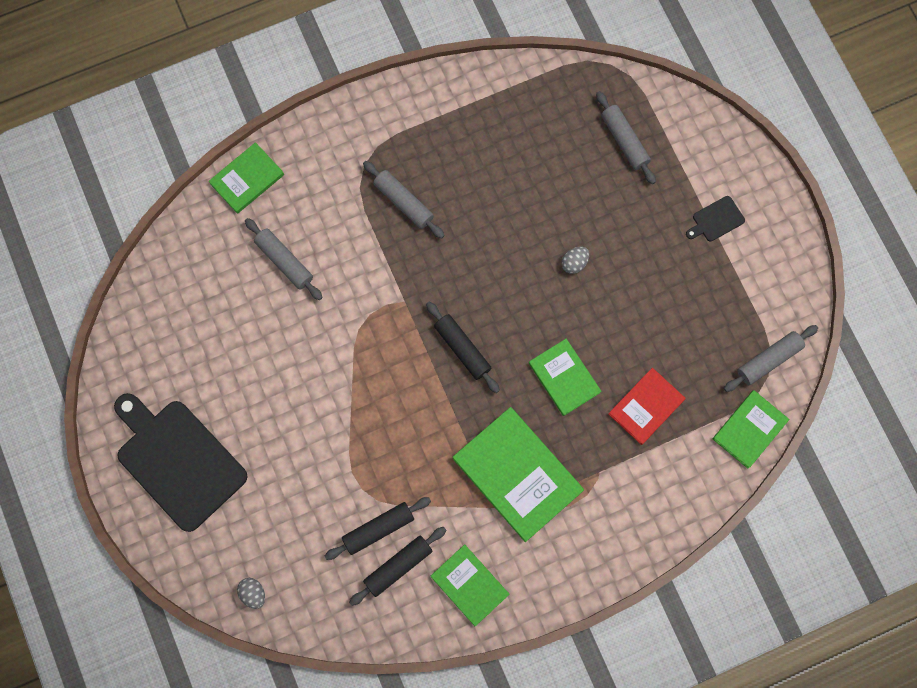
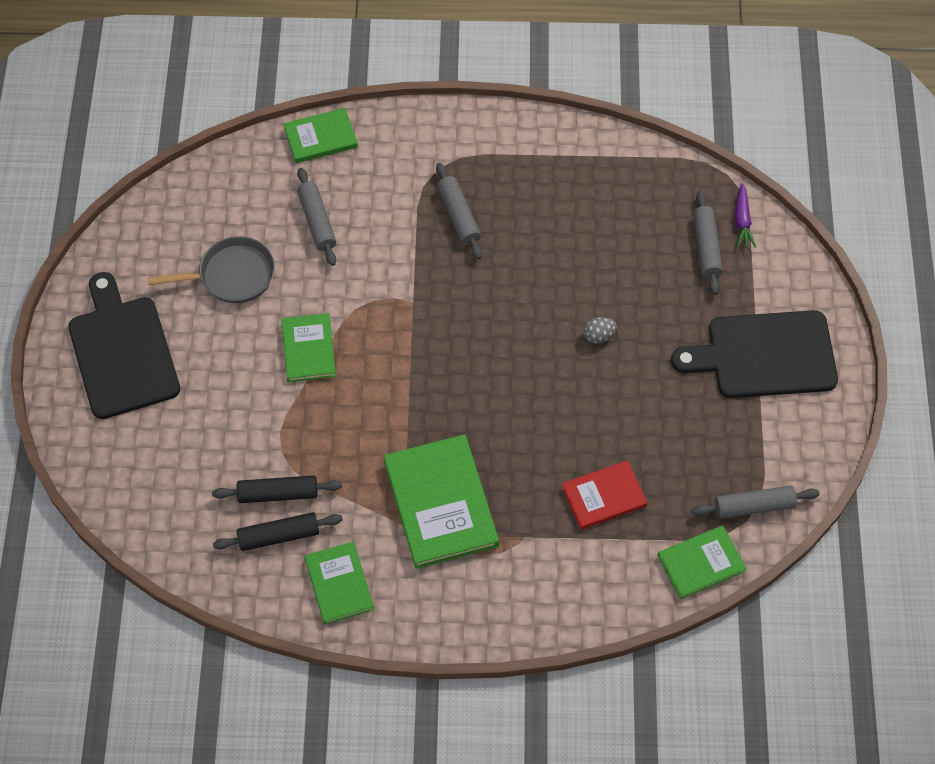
camera: 25 degrees right, 15 degrees down
(236, 346) = (231, 275): none -> grey pan
(253, 593) = (127, 499): grey egg -> none
(462, 349) = (447, 367): black rolling pin -> none
(564, 378) = (534, 435): green book -> green book (308, 349)
(642, 103) = (742, 221): none -> purple carrot
(716, 220) = (764, 355): black cutting board -> black cutting board, size x2.43

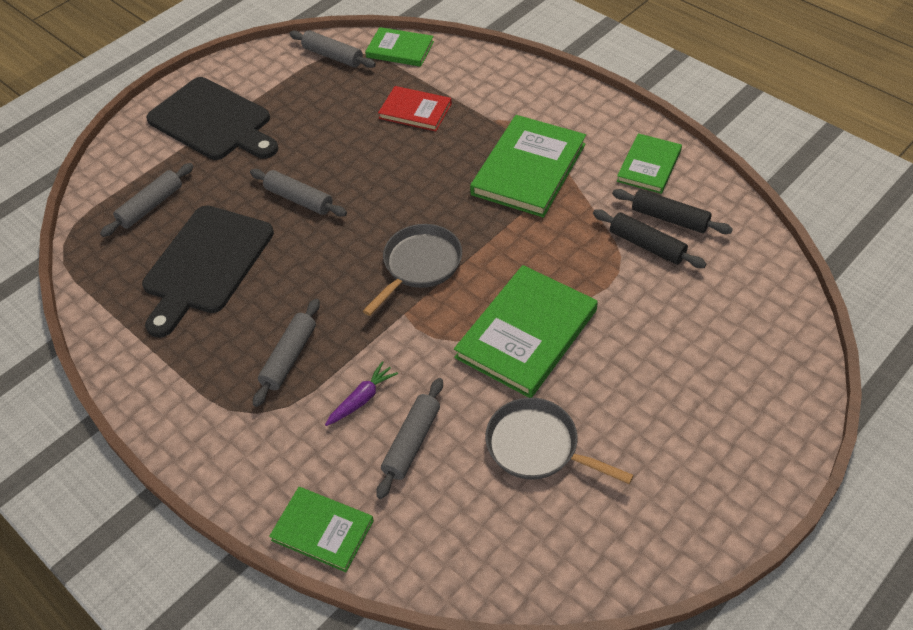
camera: 135 degrees left, 10 degrees down
(122, 352) = (701, 445): black cutting board -> black cutting board (205, 264)
(308, 349) = (526, 334): green book -> green book, size x1.69
(441, 347) = (419, 265): none -> grey pan
(598, 336) = (299, 199): grey egg -> grey rolling pin
(742, 221) = (103, 206): purple carrot -> purple carrot (362, 399)

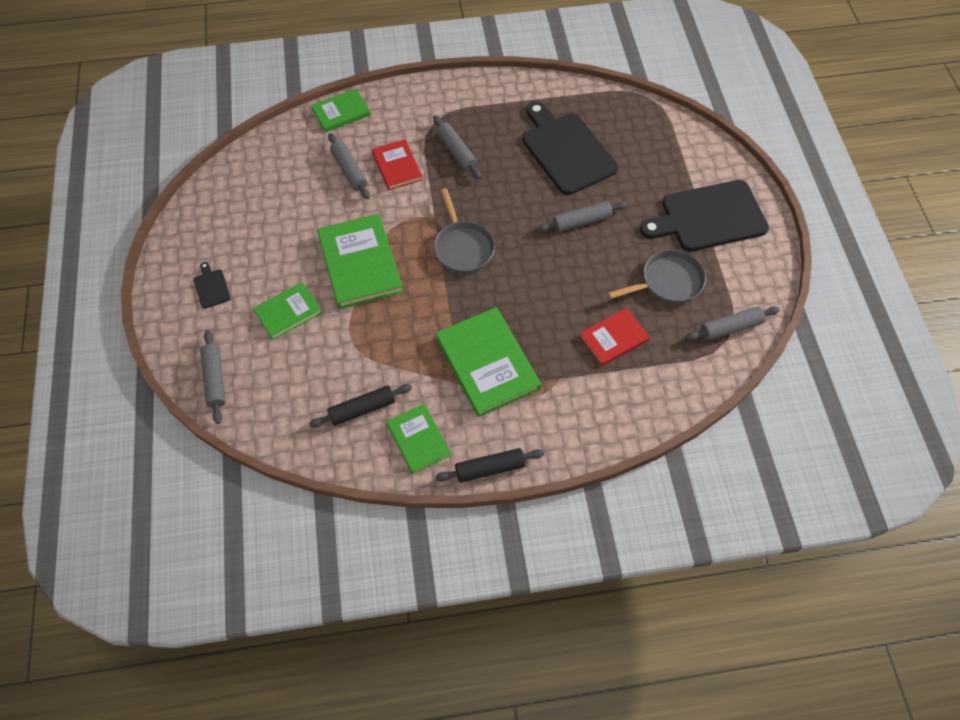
camera: 125 degrees right, 10 degrees up
(151, 206) = (646, 148): grey rolling pin -> grey rolling pin (215, 379)
(362, 399) = (397, 166): purple carrot -> red book
(400, 49) = (701, 377): green book -> green book (288, 312)
(538, 447) = (290, 218): grey pan -> grey pan (667, 282)
(647, 245) = (355, 376): black rolling pin -> black rolling pin (490, 468)
(701, 445) = (211, 287): none -> black cutting board

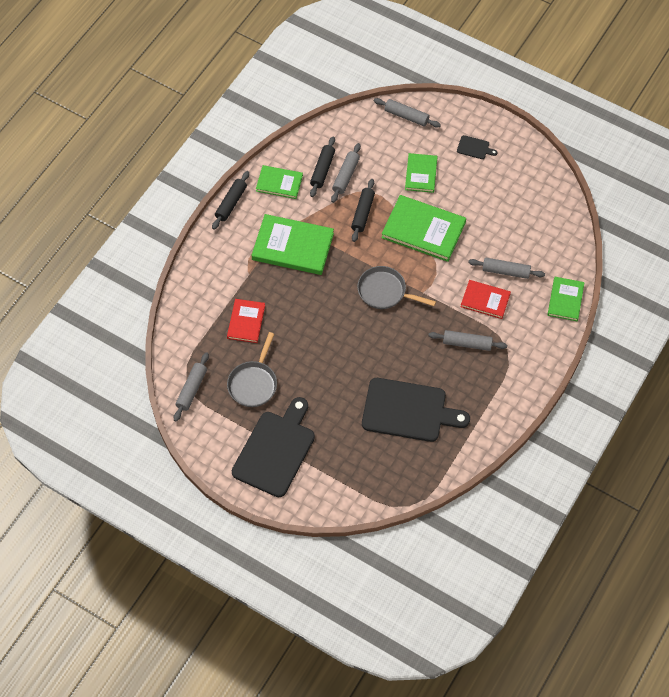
camera: 130 degrees right, 0 degrees up
(386, 329) = (363, 213): none -> black rolling pin
(581, 221) = (342, 372): grey rolling pin -> grey rolling pin (345, 176)

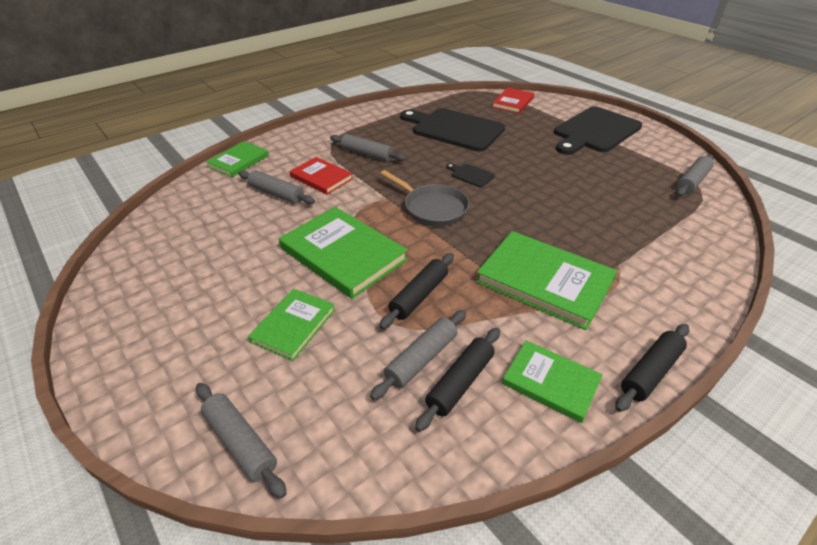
camera: 160 degrees left, 20 degrees down
(246, 322) = (623, 219): red book -> red book (513, 102)
(253, 383) = (615, 172): grey pan -> none
(474, 148) = (175, 341): black cutting board -> black cutting board (470, 175)

